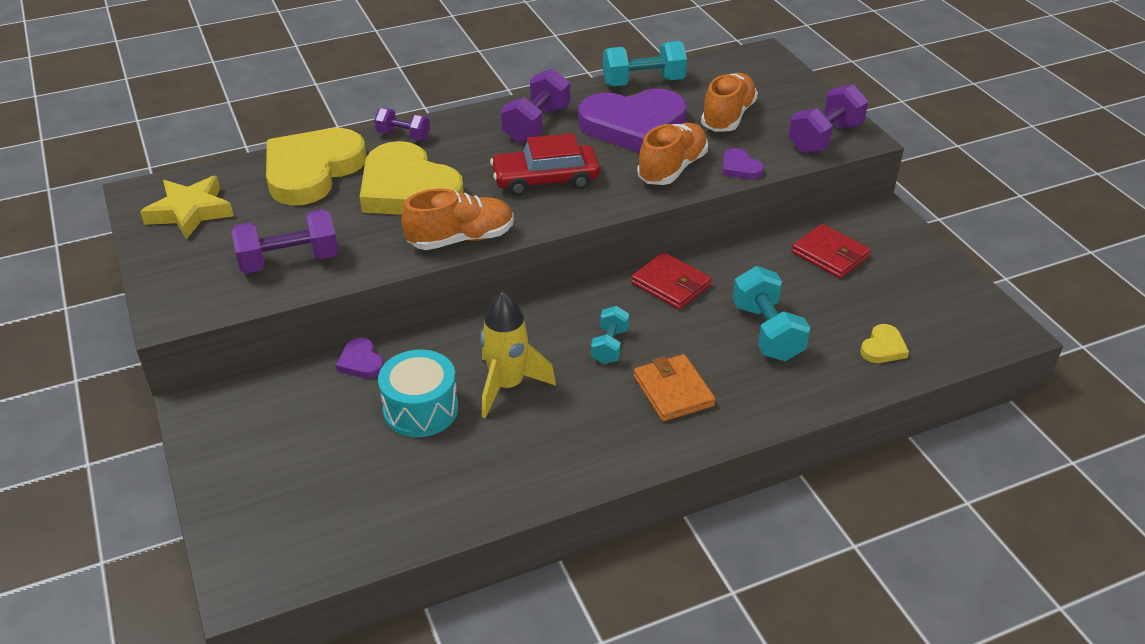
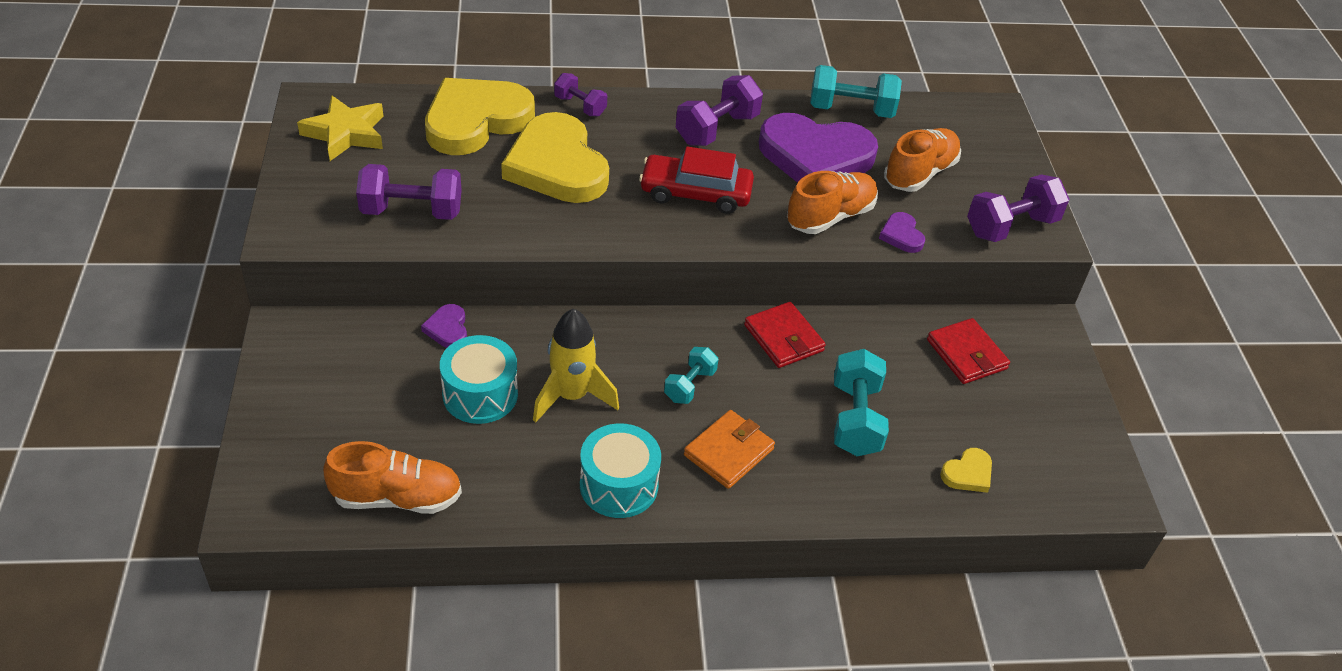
camera: 15 degrees right, 5 degrees up
(461, 239) = (582, 234): orange shoe -> orange shoe (397, 498)
(590, 448) = (619, 485): none -> turquoise drum
(673, 391) = (729, 452): orange wallet -> orange wallet turned 45 degrees clockwise

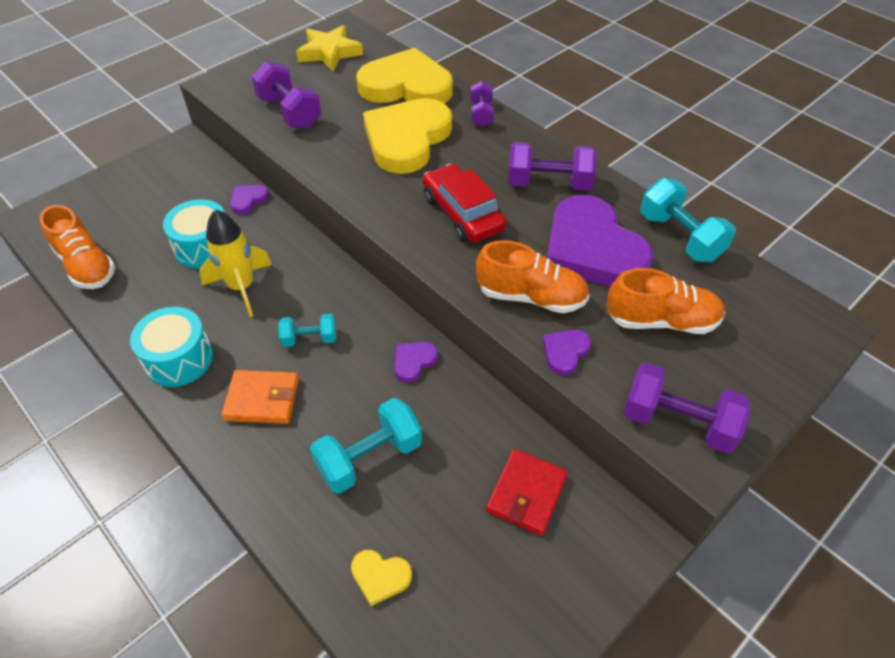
camera: 55 degrees right, 5 degrees up
(783, 338) = (413, 362): red wallet -> purple heart

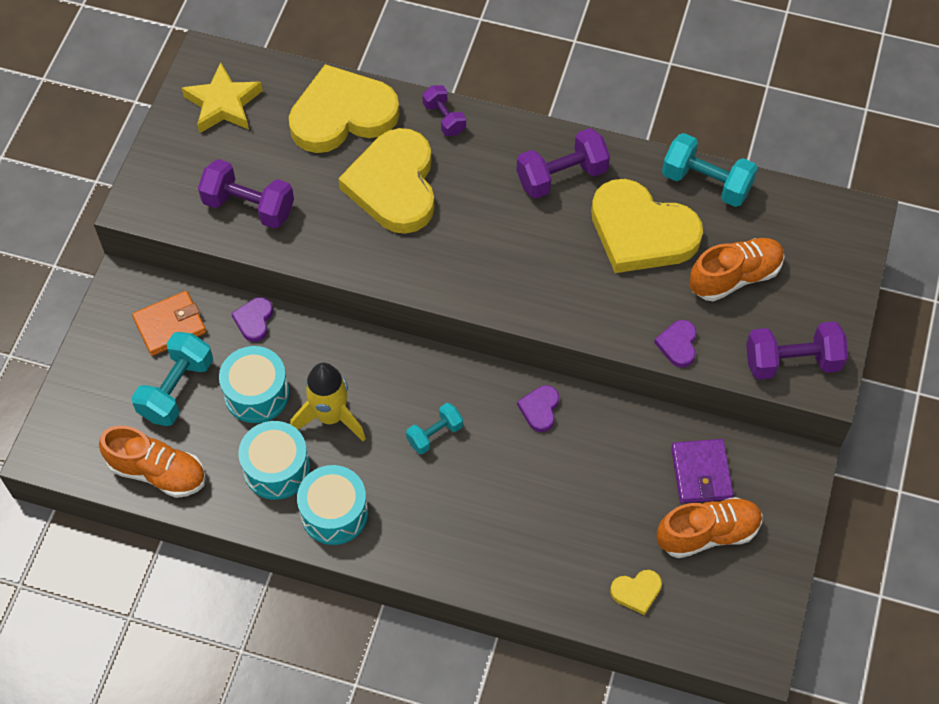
camera: 30 degrees left, 10 degrees up
(168, 304) = (277, 469): none -> turquoise drum
(262, 399) = (438, 509): orange wallet -> orange wallet (170, 325)
(369, 457) = (564, 509): turquoise dumbbell -> turquoise dumbbell (176, 389)
(462, 213) = (507, 248): red car -> none
(526, 494) = (701, 473): red wallet -> purple wallet
(531, 297) = (620, 306): orange shoe -> orange shoe (708, 534)
(592, 249) = (641, 232): purple heart -> yellow heart

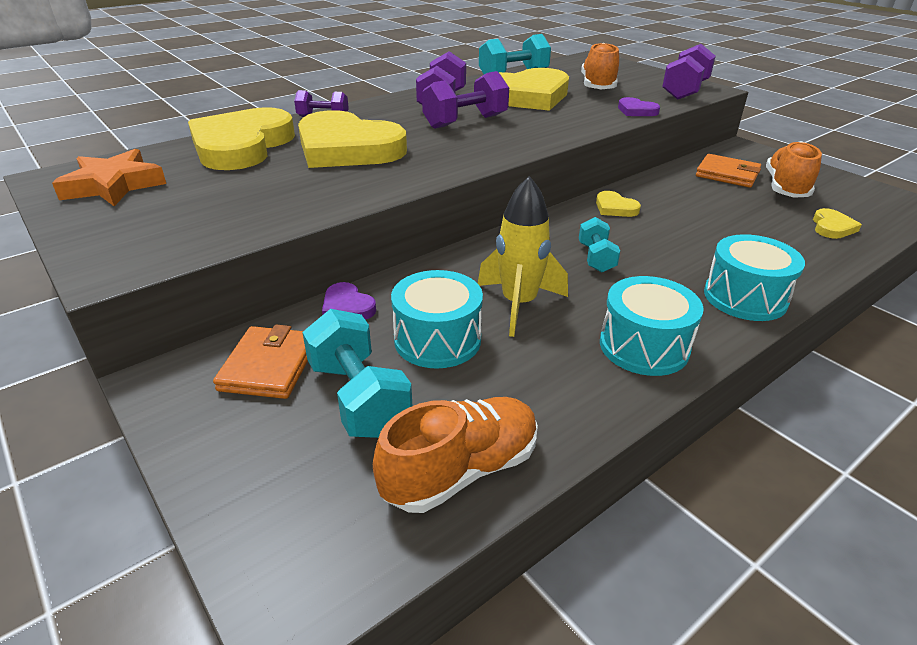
camera: 55 degrees left, 25 degrees down
(223, 104) = (114, 185): yellow star -> orange star
(249, 206) = (244, 210): purple dumbbell -> purple dumbbell (465, 122)
(277, 469) = (550, 364): turquoise drum -> turquoise drum (745, 297)
(540, 409) = (615, 208): purple heart -> yellow heart
(701, 473) = (727, 174): purple wallet -> orange wallet

